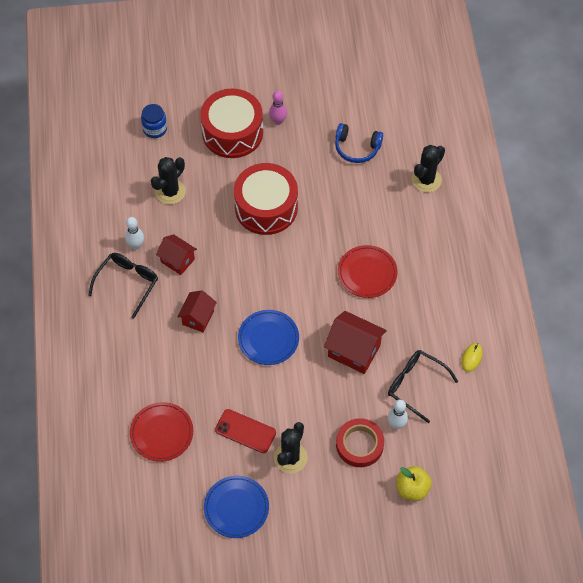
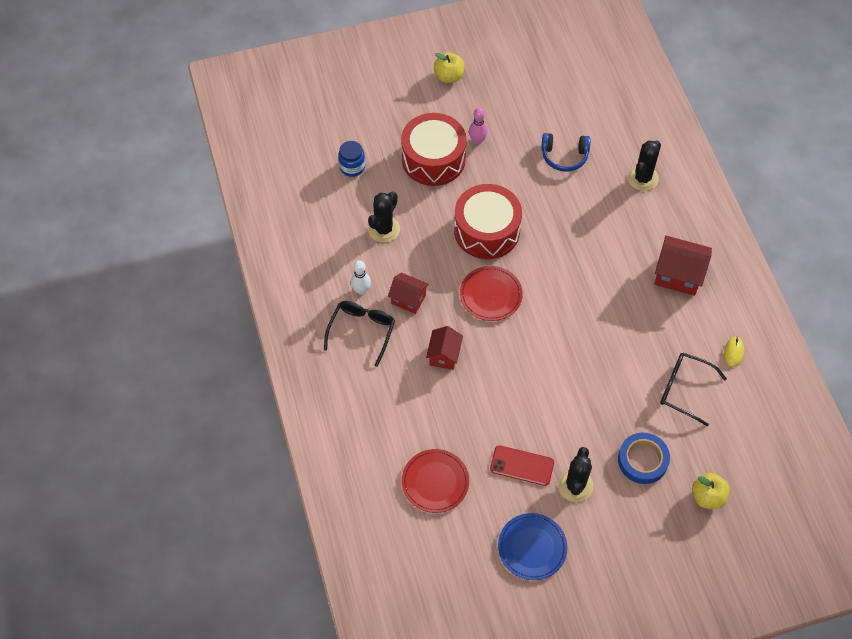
camera: 10 degrees left, 0 degrees up
(266, 56) = (449, 76): none -> yellow apple
(268, 339) = (522, 365): blue plate -> none
(354, 351) = (613, 364): red house -> red house (678, 275)
(359, 445) = (642, 460): red tape -> blue tape
(367, 273) = (606, 282): red plate -> red plate (491, 295)
(396, 424) = (675, 433): white bowling pin -> none

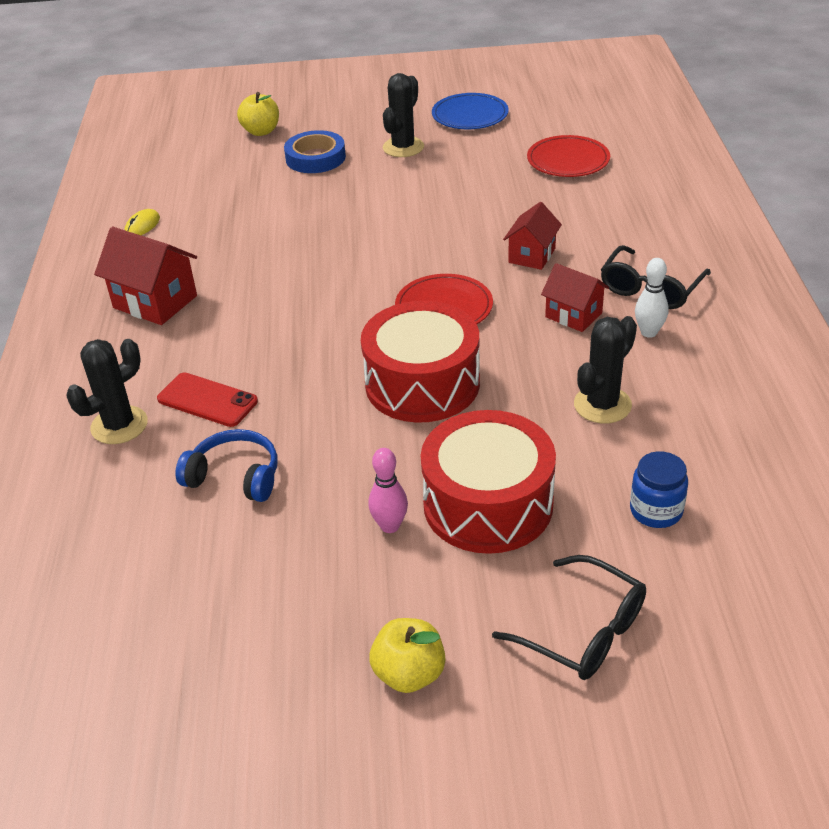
camera: 165 degrees left, 20 degrees down
(522, 465) = (459, 164): red phone -> red phone (207, 400)
(684, 389) = (229, 202): black glasses -> black glasses (584, 631)

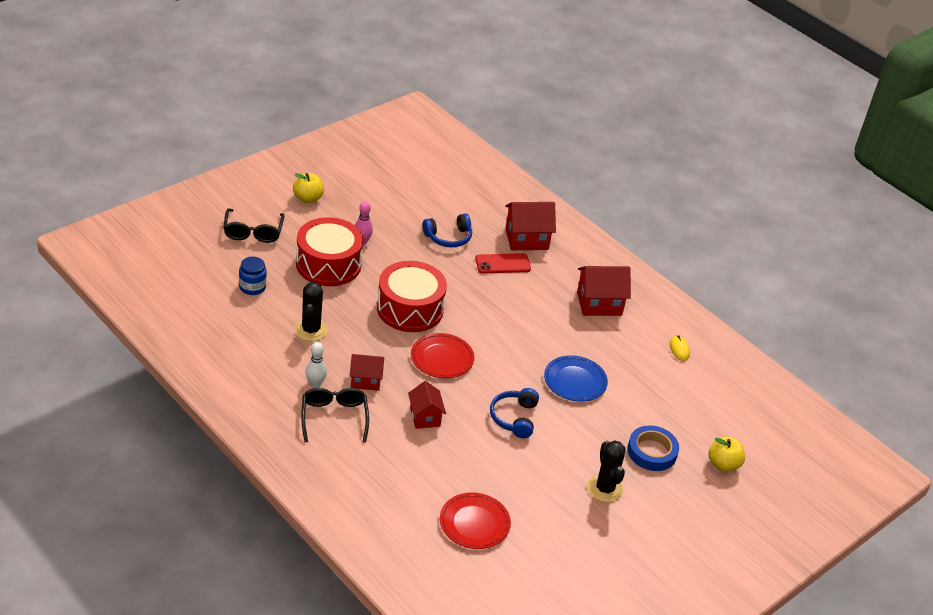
camera: 135 degrees right, 0 degrees up
(119, 425) = (526, 239): black cactus -> red house
(425, 224) = (514, 418): none -> blue headphones
(470, 115) = (595, 550): blue plate -> blue plate (575, 381)
(584, 631) = (253, 232): black glasses -> black glasses turned 90 degrees counterclockwise

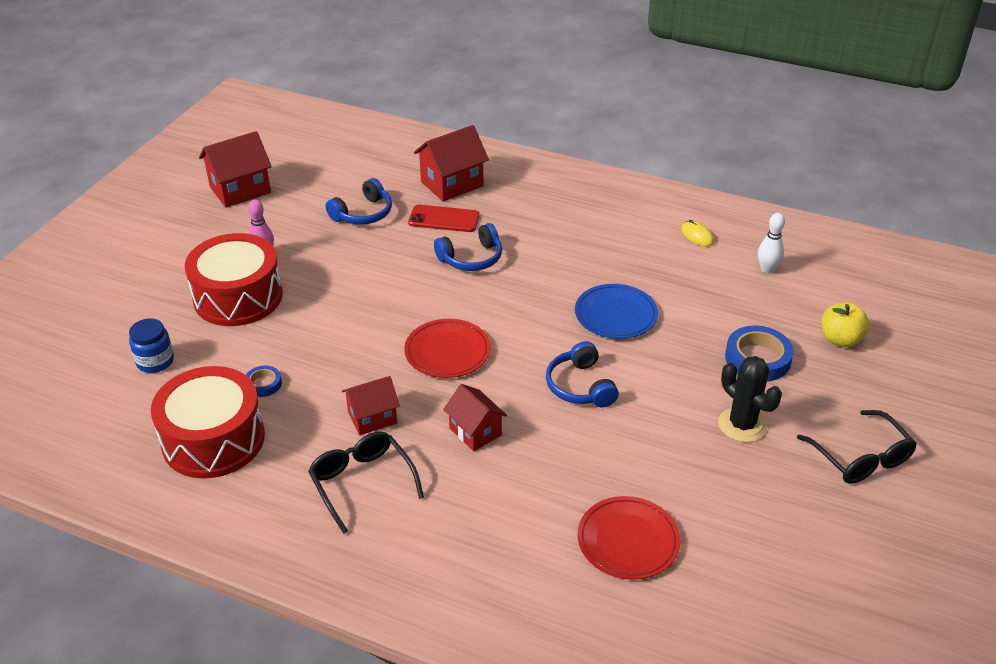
camera: 20 degrees left, 0 degrees up
(253, 232) = (118, 295): black glasses -> black glasses (861, 458)
(308, 198) = (167, 231): yellow apple -> none
(311, 330) = (263, 384): black cactus -> blue tape
(315, 384) = (311, 450): white bowling pin -> white bowling pin (767, 269)
(410, 309) = (371, 310): red drum -> red drum (213, 439)
(502, 264) = (444, 219): red phone -> red phone turned 45 degrees clockwise
(502, 300) = (471, 258): none -> blue headphones
(599, 304) = (578, 221): red house -> red house (240, 190)

